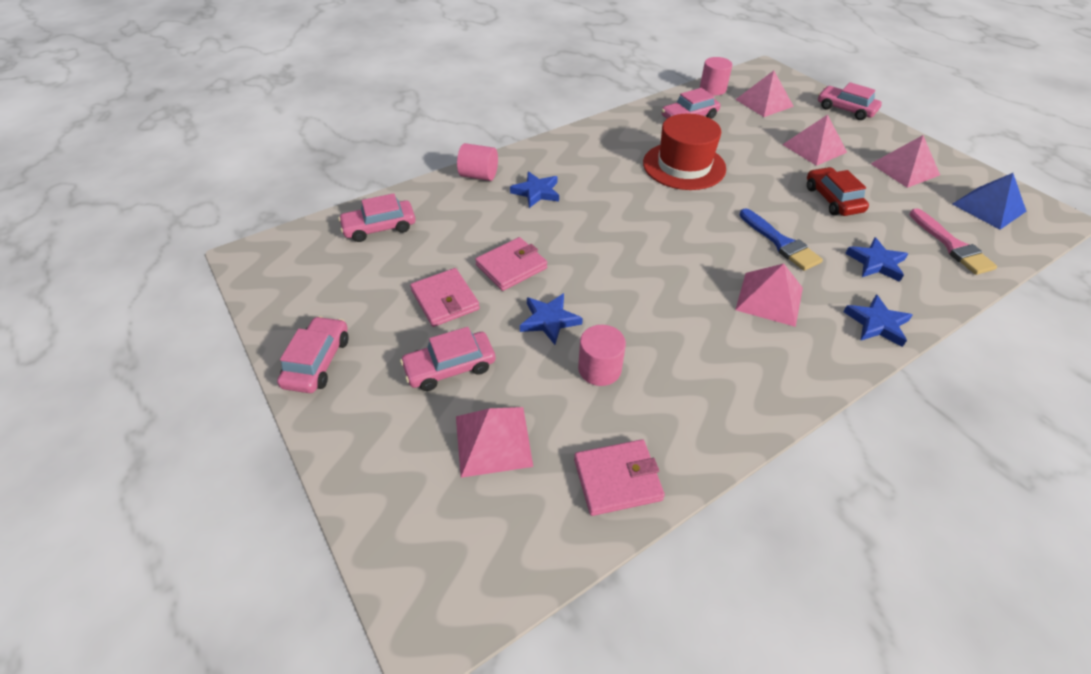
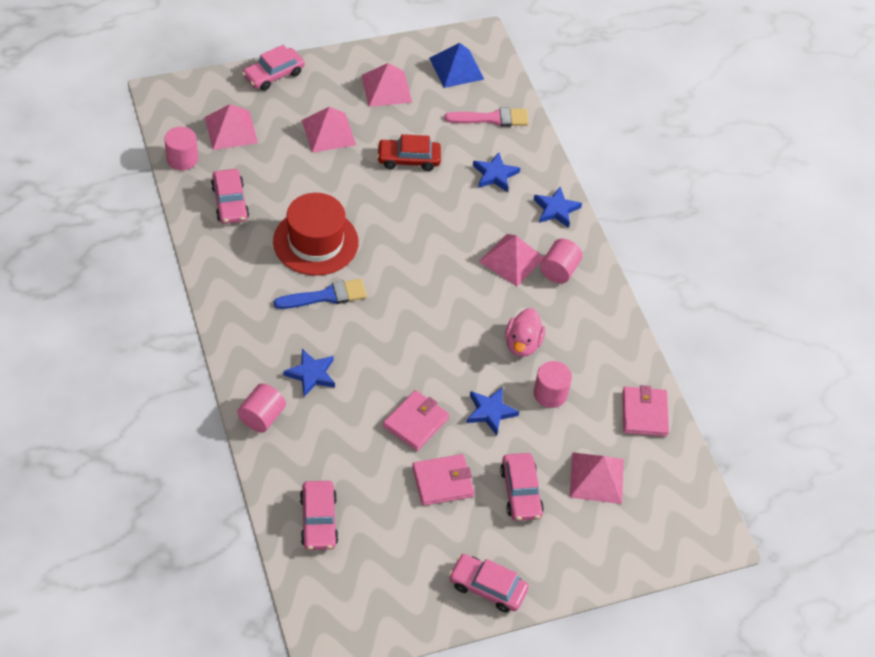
camera: 80 degrees left, 5 degrees up
(511, 267) = (416, 422): pink wallet -> pink wallet turned 60 degrees clockwise
(657, 330) = (522, 344): none -> pink duck
(780, 242) = (451, 222): blue brush -> blue brush (325, 296)
(787, 343) = (559, 270): none -> pink cylinder

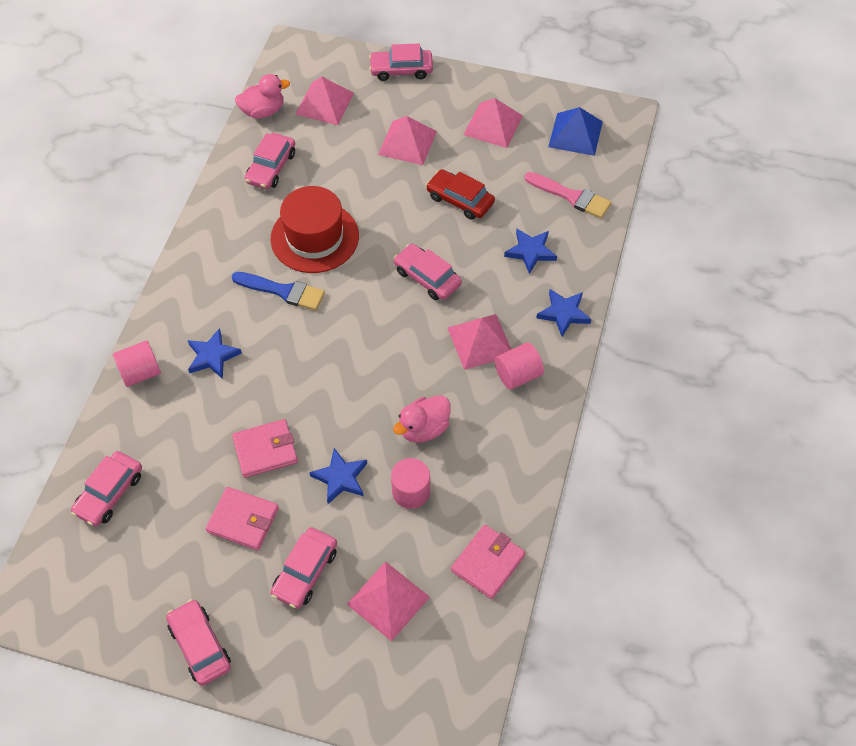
camera: 40 degrees right, 5 degrees up
(182, 159) = (263, 111): pink cylinder -> pink duck
(432, 231) = (427, 277): none -> pink car

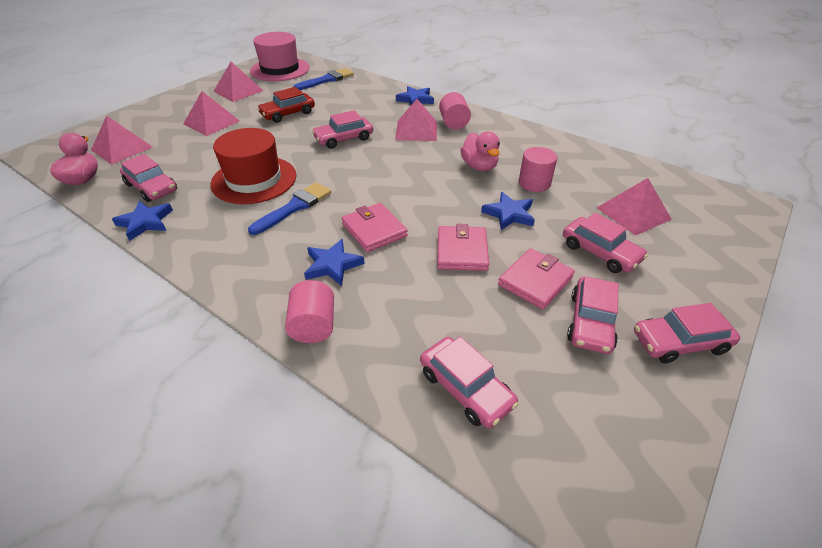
camera: 70 degrees left, 15 degrees down
(401, 70) = (140, 111): pink car -> pink car (590, 322)
(488, 563) = (605, 164): pink wallet -> pink wallet (374, 230)
(530, 251) = (357, 100): blue star -> blue star (145, 222)
(571, 196) = (326, 80): pink brush -> blue brush
(575, 134) = (280, 69): blue pyramid -> pink hat

